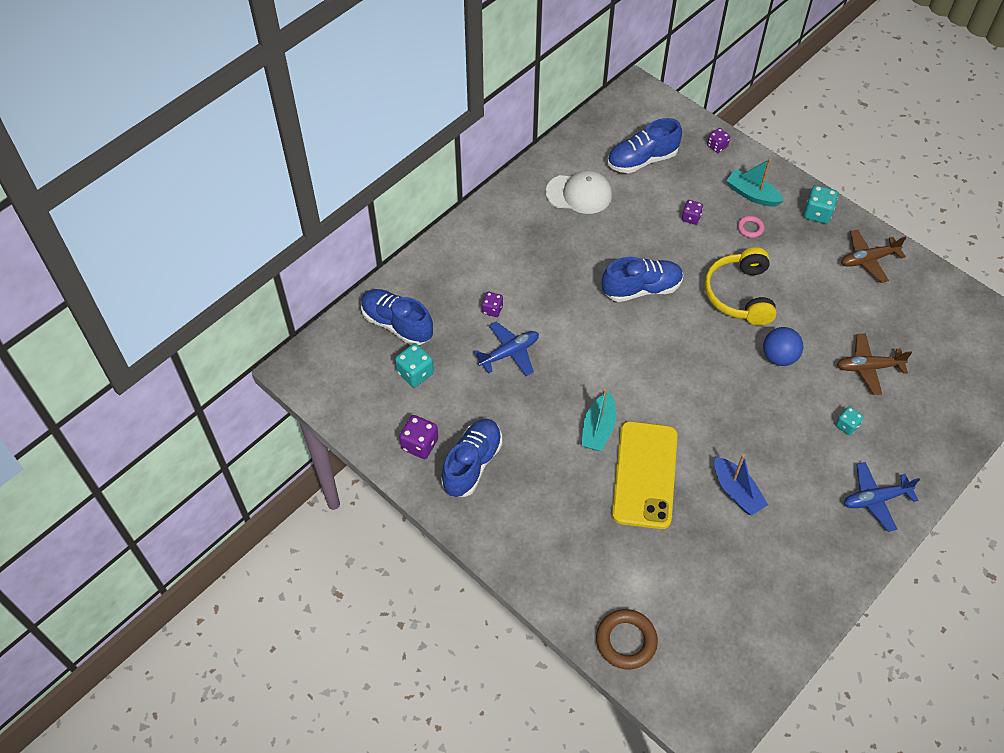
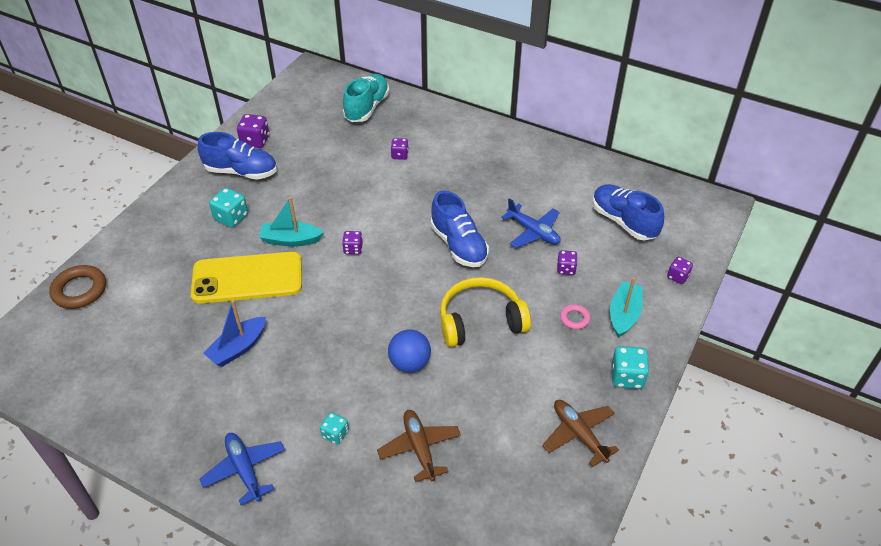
camera: 75 degrees right, 10 degrees down
(397, 324) = (367, 107): blue shoe -> turquoise shoe
(415, 373) = (322, 126): turquoise dice -> turquoise dice (231, 217)
(509, 353) = (357, 173): blue plane -> blue plane (533, 232)
(579, 194) = (556, 185): white cap -> none
(625, 376) = (353, 249): none -> purple dice

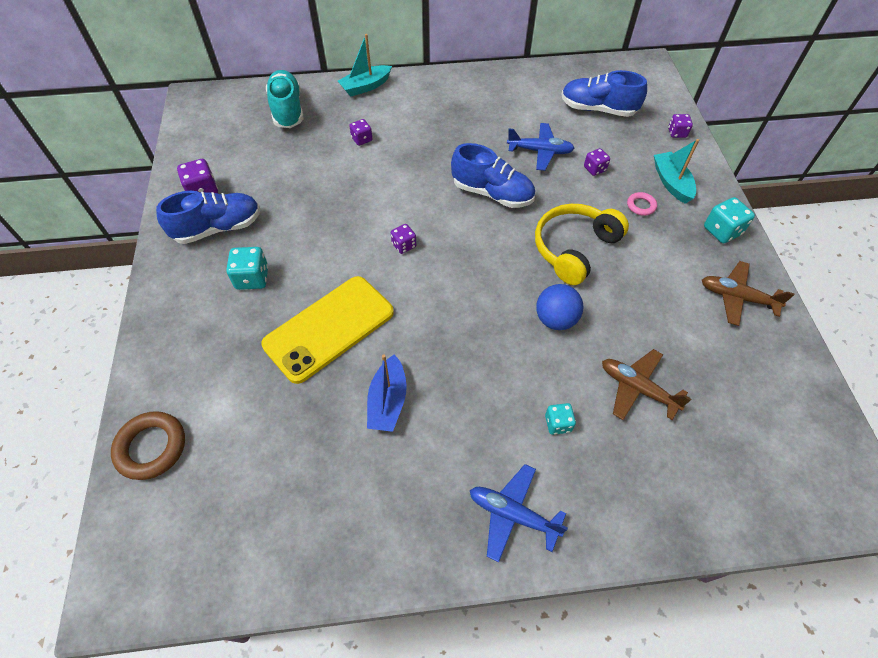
camera: 35 degrees left, 10 degrees up
(291, 240) = (336, 268): turquoise boat -> turquoise boat (365, 86)

